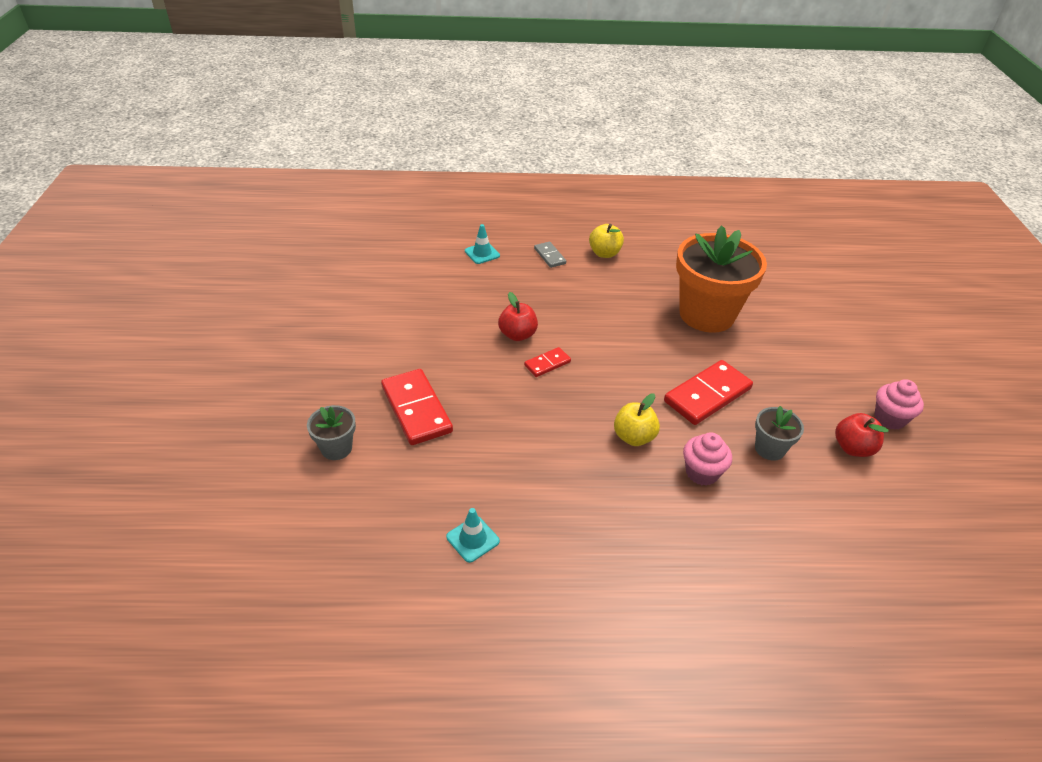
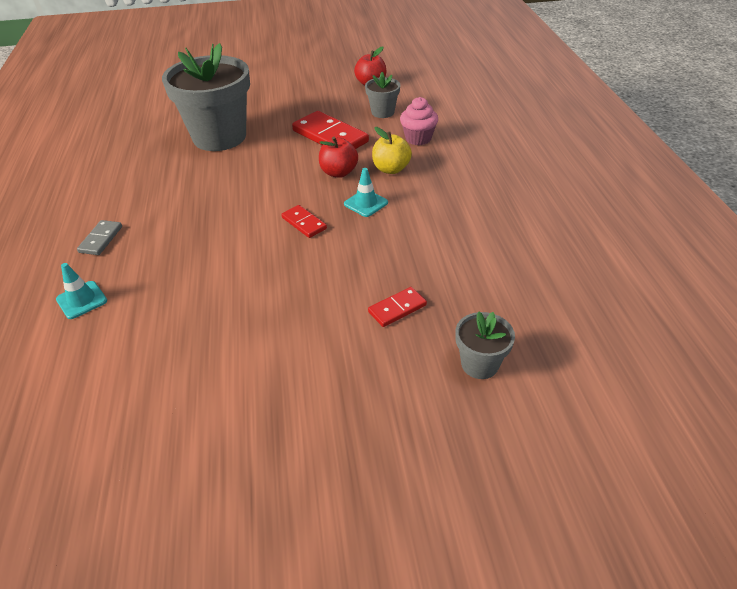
camera: 95 degrees left, 0 degrees up
(416, 409) = (397, 309): red domino -> red domino, size x0.52
(472, 539) = (542, 243): turquoise traffic cone -> turquoise traffic cone (366, 203)
(517, 335) = (258, 248): red apple -> red apple (338, 172)
(549, 256) = (101, 239): grey domino -> grey domino turned 45 degrees counterclockwise
(604, 253) = (103, 199): yellow apple -> none
(706, 314) = (219, 137): orange flower pot -> grey flower pot
(889, 418) = (337, 70): pink cupcake -> none

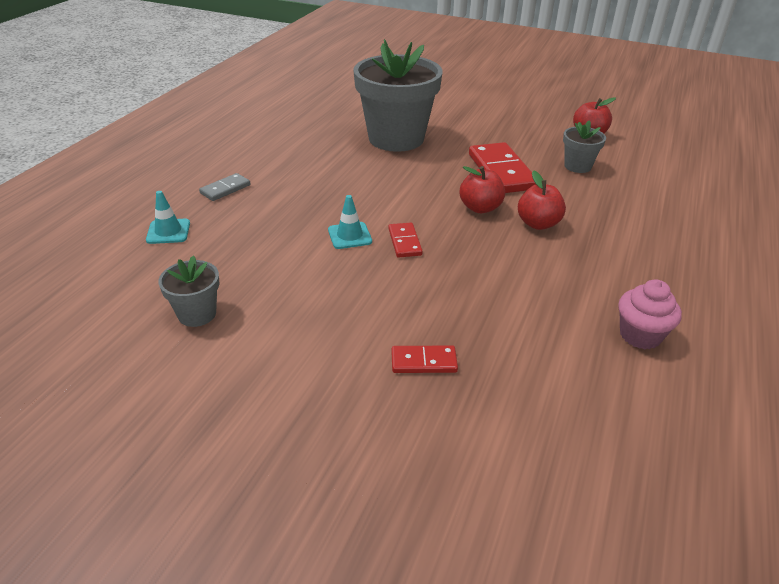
camera: 30 degrees right, 5 degrees down
(366, 203) = (482, 247): turquoise traffic cone -> turquoise traffic cone (349, 236)
(391, 169) = (538, 224): yellow apple -> red apple
(418, 138) = (595, 204): pink cupcake -> pink cupcake (640, 335)
(479, 364) = (461, 461): grey flower pot -> grey flower pot (197, 314)

